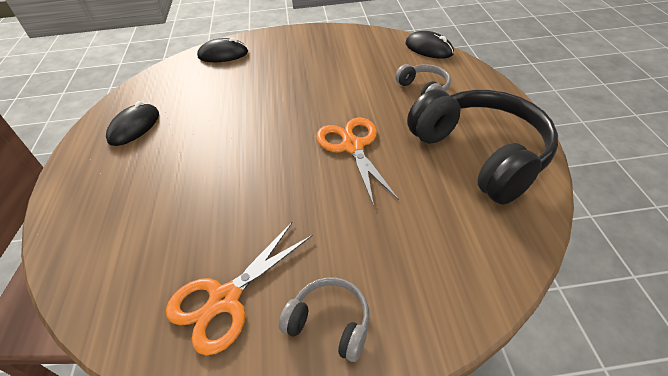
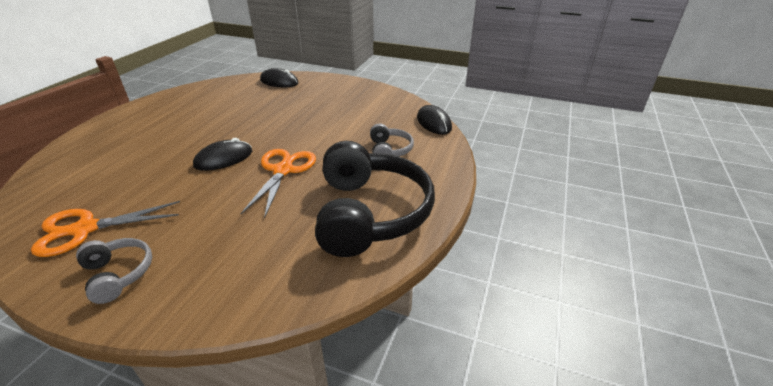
camera: 25 degrees right, 10 degrees down
(134, 127) = (171, 109): black mouse -> black mouse (223, 159)

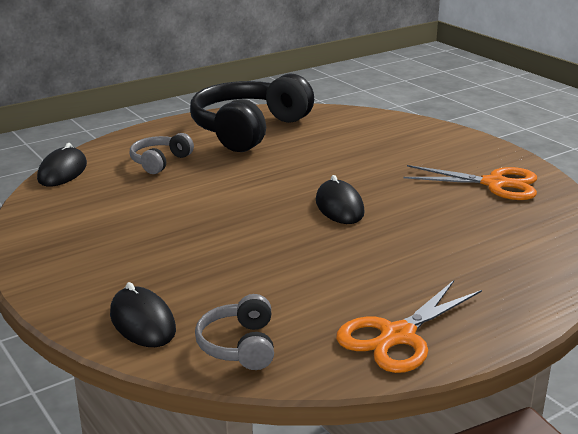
camera: 145 degrees left, 10 degrees down
(118, 274) = (460, 150): grey headphones -> grey headphones (239, 345)
(223, 159) = (339, 207): black mouse -> black mouse turned 75 degrees clockwise
(283, 170) = (286, 176): orange scissors -> orange scissors (398, 336)

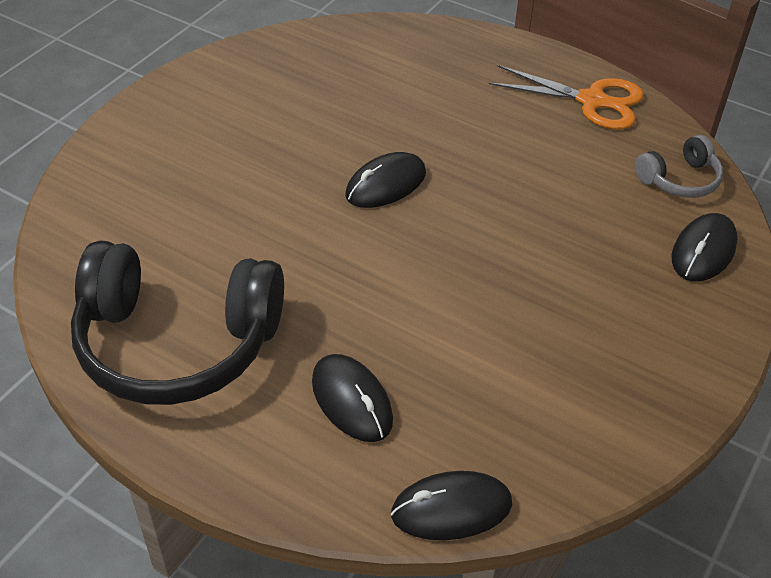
camera: 115 degrees left, 20 degrees up
(160, 162) = (351, 400): grey headphones -> black mouse
(494, 184) = (260, 87): orange scissors -> none

